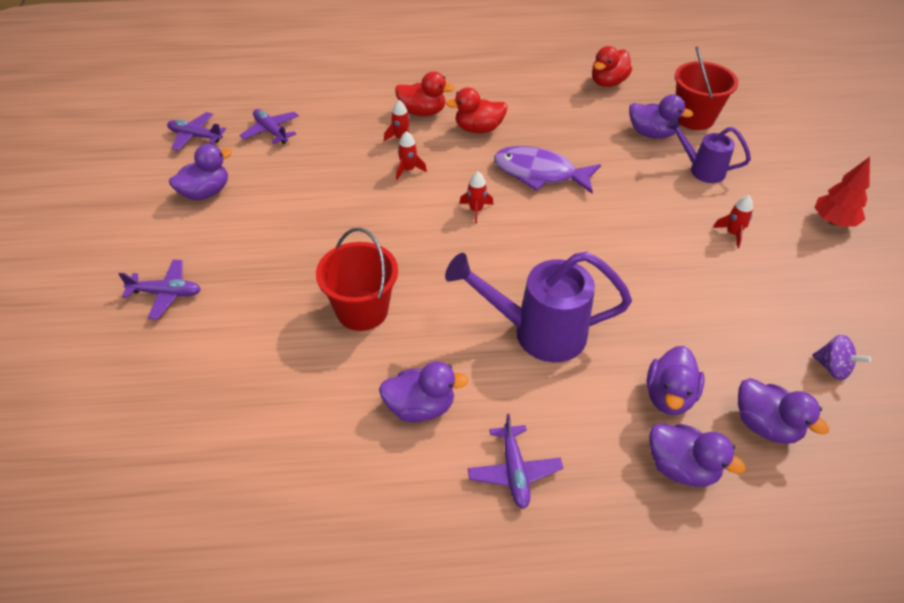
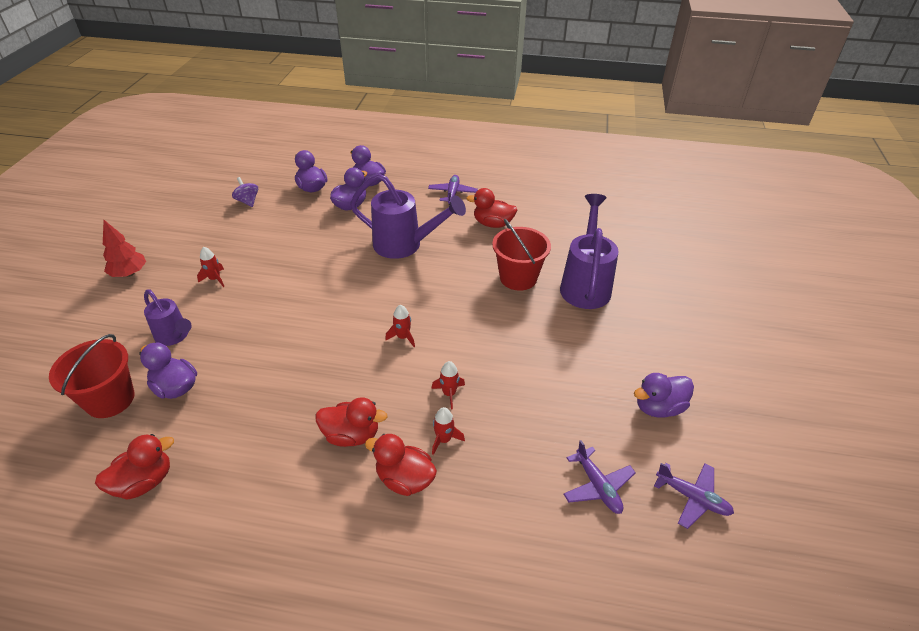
camera: 165 degrees left, 5 degrees down
(166, 293) = (667, 315): purple plane -> none
(269, 319) = (585, 284): none -> purple watering can
(420, 407) = (493, 224): purple duck -> red duck
(539, 173) = (323, 363): purple fish -> none

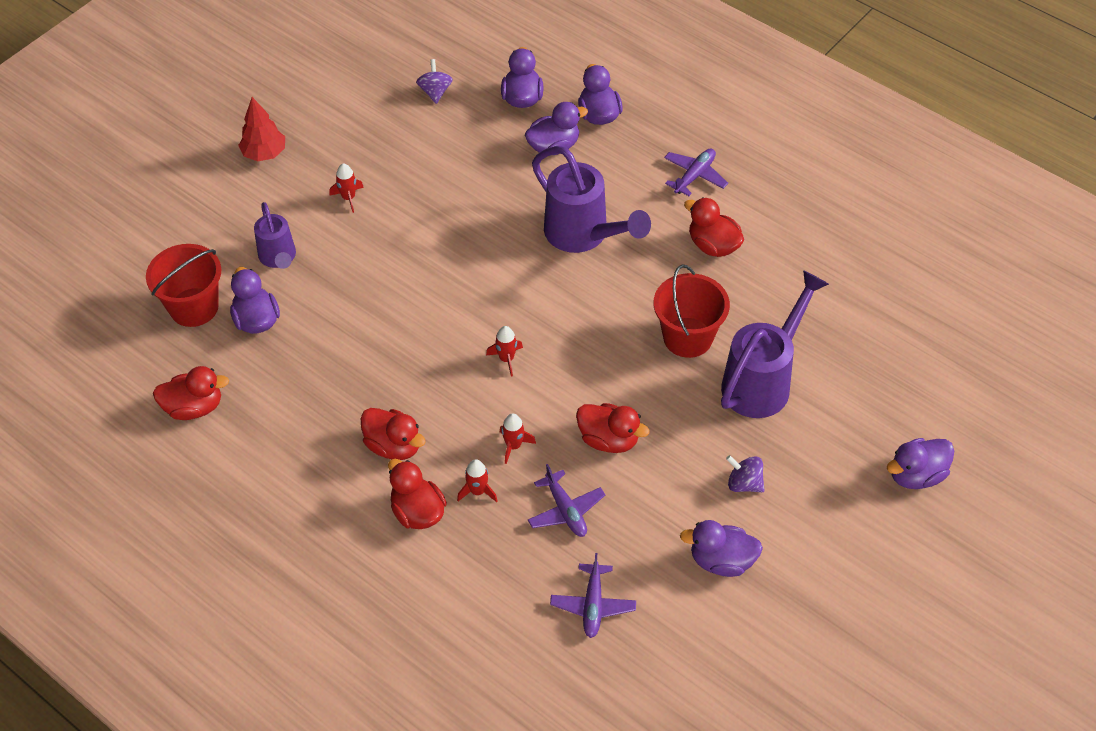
camera: 30 degrees right, 10 degrees up
(515, 360) = (609, 440): none -> red duck
(628, 350) = (744, 483): none -> purple spinning top
(692, 498) = (676, 660): purple plane -> purple plane (565, 510)
(722, 301) = (916, 475): none -> purple duck

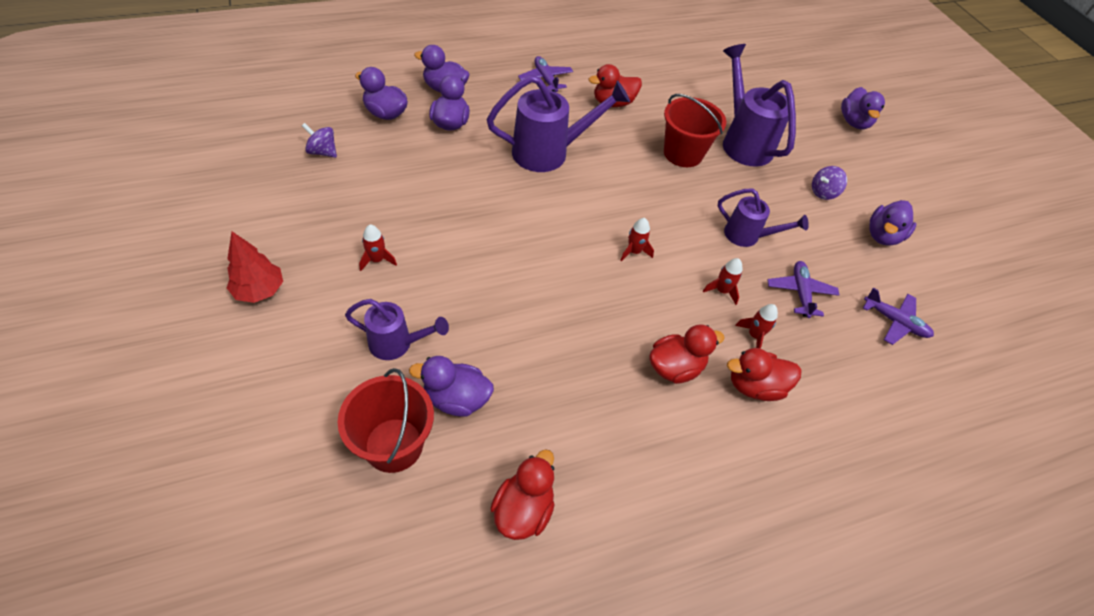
camera: 65 degrees left, 0 degrees up
(565, 510) = (800, 292): purple plane -> purple plane turned 90 degrees counterclockwise
(609, 440) = (748, 236): red duck -> purple watering can

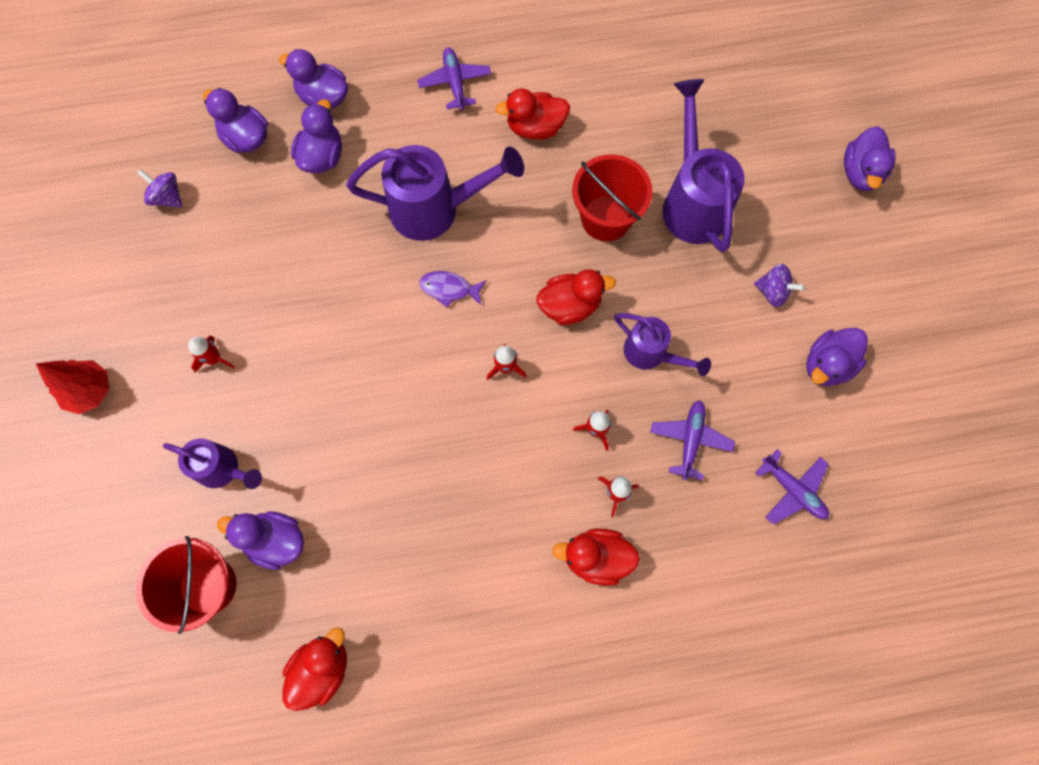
camera: 15 degrees right, 20 degrees up
(573, 202) = (449, 289): none -> purple fish
(675, 367) = (514, 526): red duck -> red duck (570, 305)
(823, 193) = (773, 292): purple spinning top -> purple spinning top turned 135 degrees counterclockwise

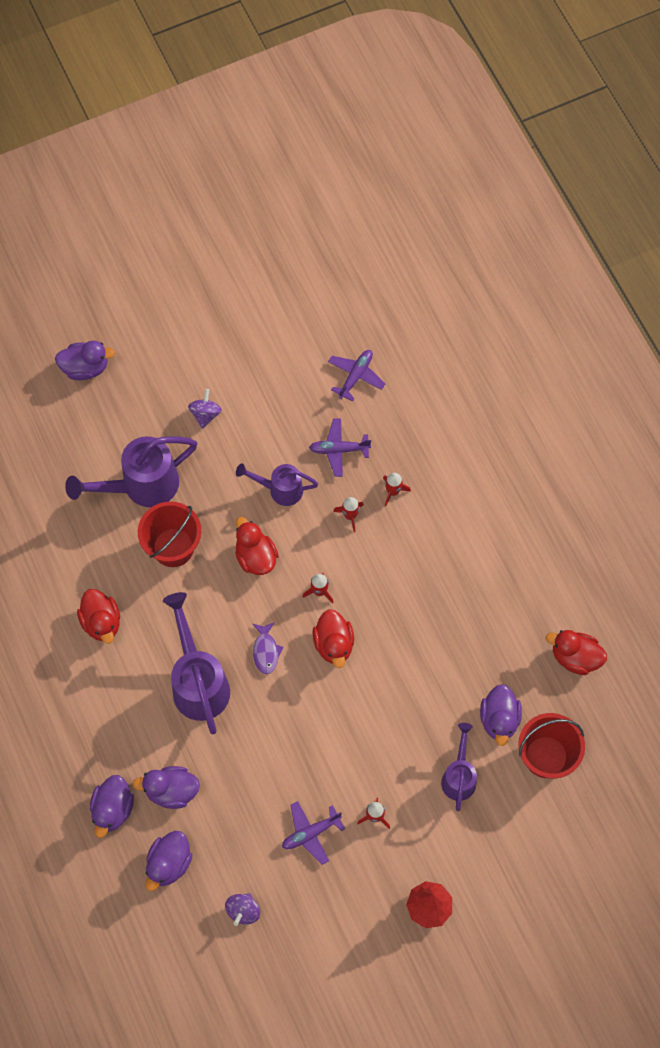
camera: 105 degrees left, 5 degrees down
(455, 83) = (72, 700): purple plane -> purple plane (311, 833)
(596, 557) = (442, 494): red duck -> red duck (334, 644)
(651, 354) = (280, 489): purple watering can -> purple watering can turned 105 degrees counterclockwise
(827, 364) = (254, 368): purple duck -> none

